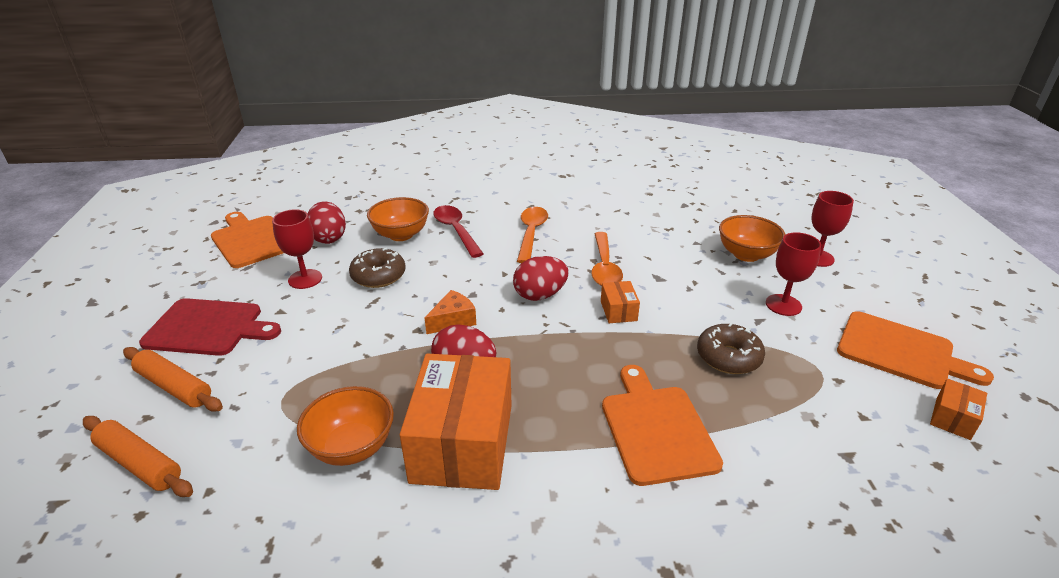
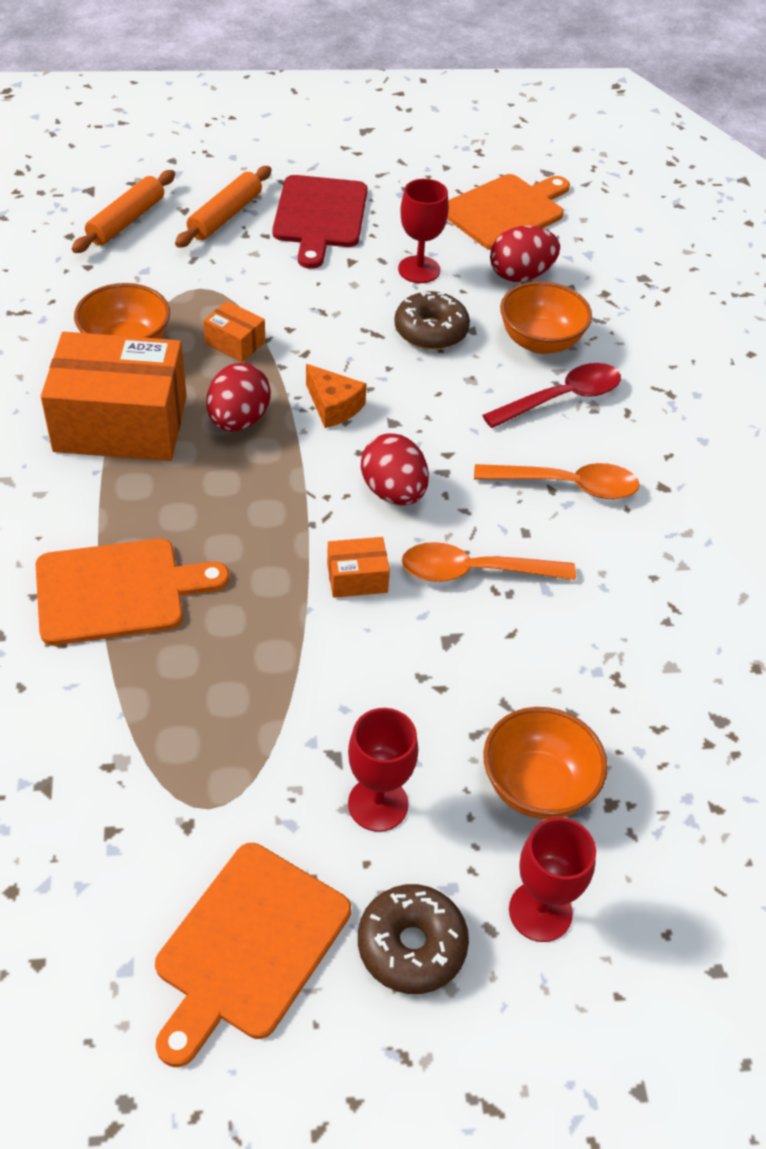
camera: 85 degrees right, 15 degrees up
(728, 357) = (246, 694): brown donut -> brown donut (411, 946)
(953, 418) = (91, 954): orange box -> orange box (235, 343)

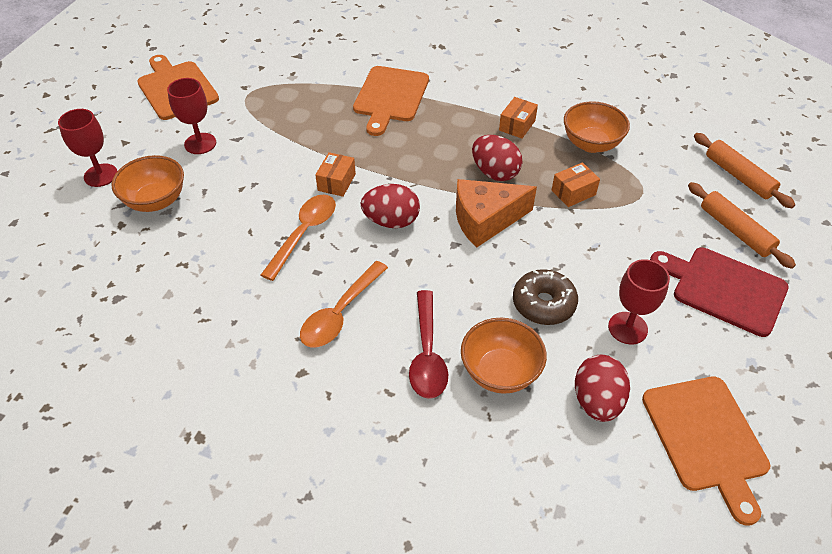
camera: 120 degrees right, 0 degrees up
(121, 424) = (517, 125): orange box -> orange box, size x0.43
(333, 406) = (485, 220): orange cheese -> orange cheese, size x1.62
(411, 946) = (129, 131): brown donut -> none

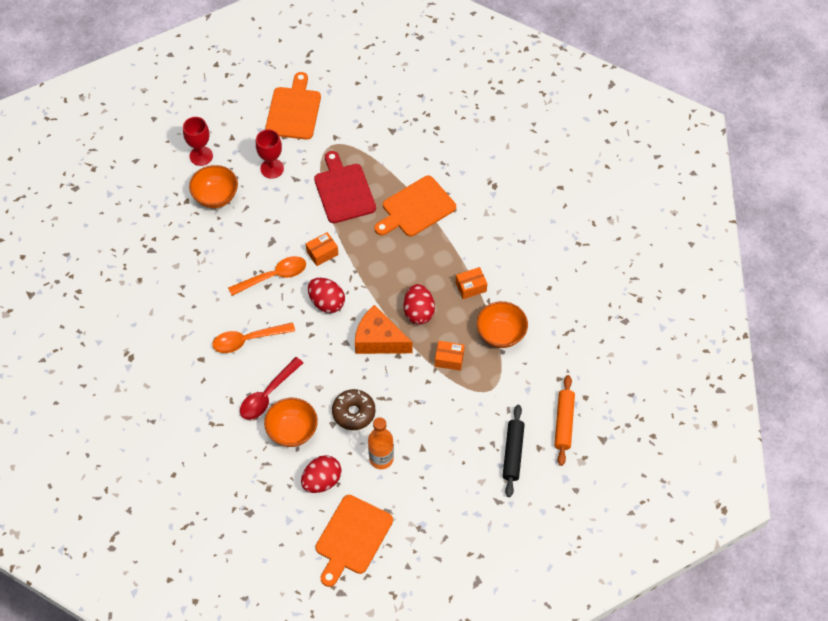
camera: 40 degrees right, 10 degrees up
(627, 328) = (381, 459): red goblet -> orange bottle
(723, 289) = (459, 479): red cutting board -> red cutting board (343, 191)
(735, 230) = (513, 453): orange rolling pin -> black rolling pin

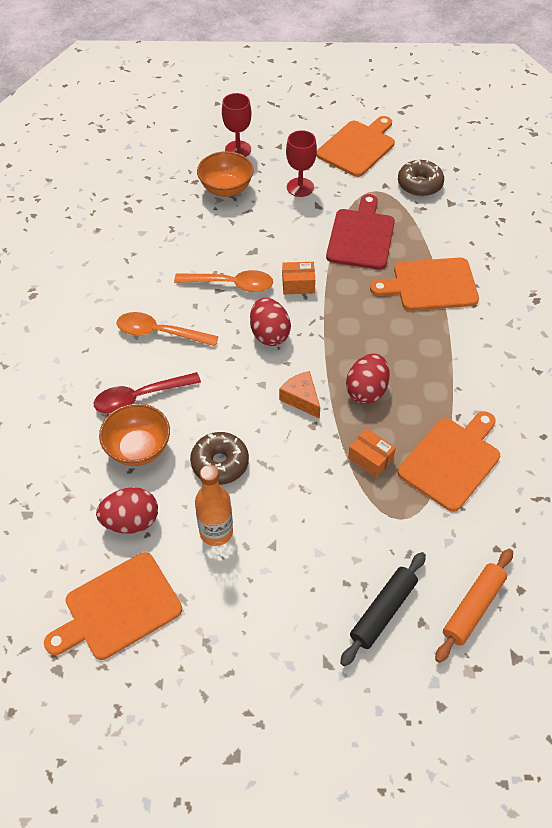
camera: 30 degrees right, 5 degrees down
(360, 124) = (419, 184): none -> brown donut
(379, 340) = (301, 399): orange cheese -> orange cheese, size x0.62
(471, 287) = (445, 392): orange box -> none
(501, 334) = (451, 460): orange bowl -> orange cutting board

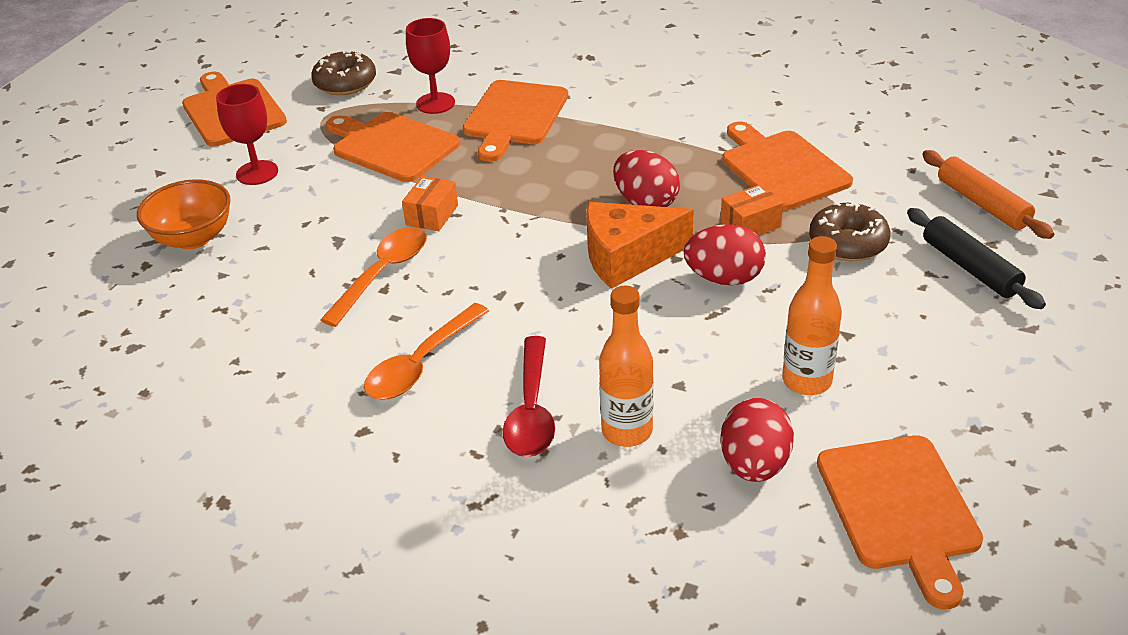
camera: 65 degrees left, 15 degrees down
(138, 449) = (627, 431): orange bowl -> orange bottle
(220, 463) = (694, 353): brown donut -> brown donut (848, 243)
(238, 149) = (125, 210): red goblet -> red goblet (435, 103)
(269, 334) = (500, 259): red egg -> red egg (724, 278)
(301, 399) = (627, 257): orange cheese -> orange cheese, size x1.62
(361, 236) = (391, 146): red cutting board -> orange cutting board

